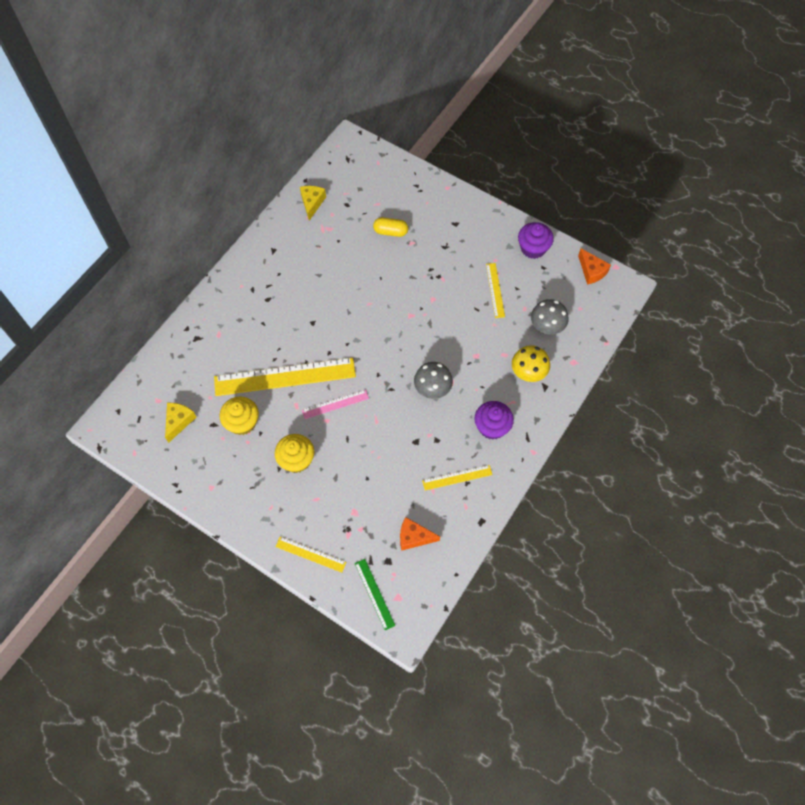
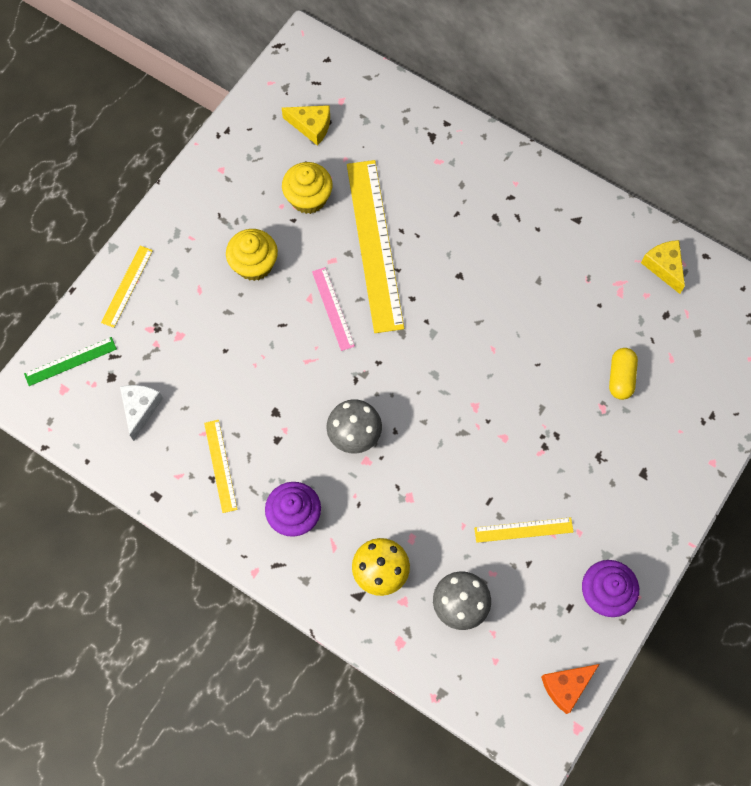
camera: 90 degrees right, 5 degrees up
(312, 203) = (664, 267): yellow cheese -> yellow cheese turned 120 degrees counterclockwise
(414, 537) = (140, 409): orange cheese -> white cheese

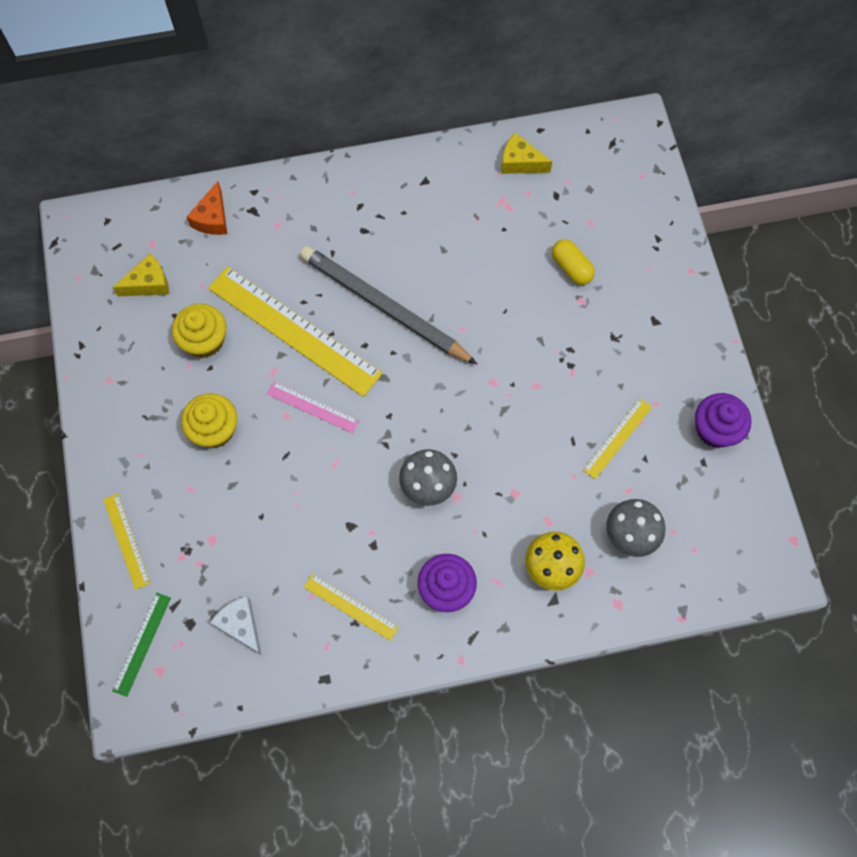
camera: 45 degrees left, 0 degrees up
(453, 284) = (384, 307): none -> grey pencil
(566, 686) = (757, 519): orange cheese -> orange cheese (212, 218)

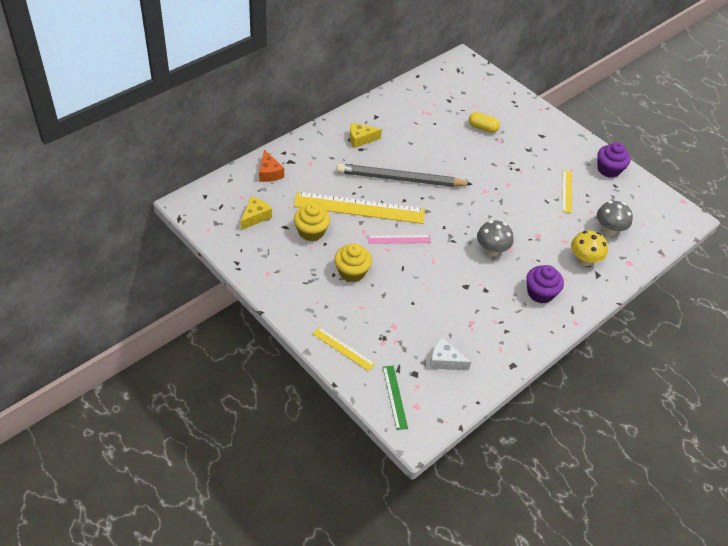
camera: 35 degrees left, 20 degrees down
(351, 607) = (498, 324): yellow ruler -> none
(520, 162) = (419, 92): yellow cheese -> yellow cheese (360, 139)

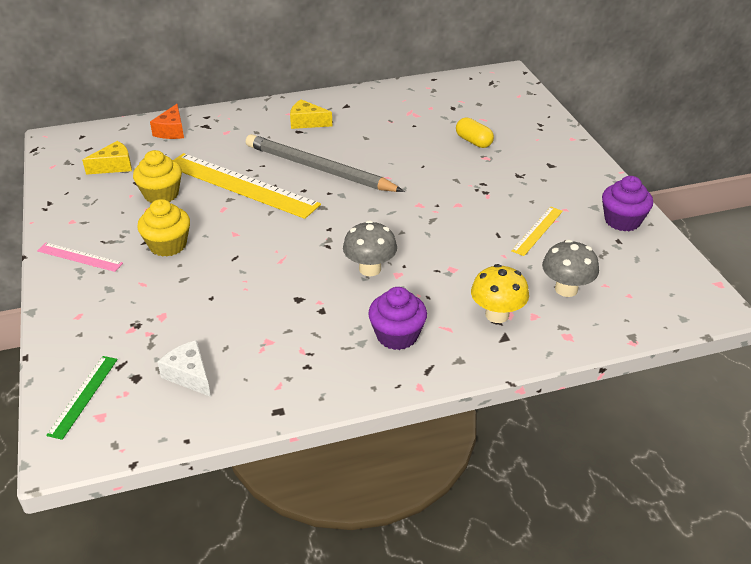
camera: 30 degrees right, 10 degrees down
(343, 348) = (76, 321): yellow ruler -> none
(399, 239) = (259, 227): pink ruler -> pink ruler (79, 257)

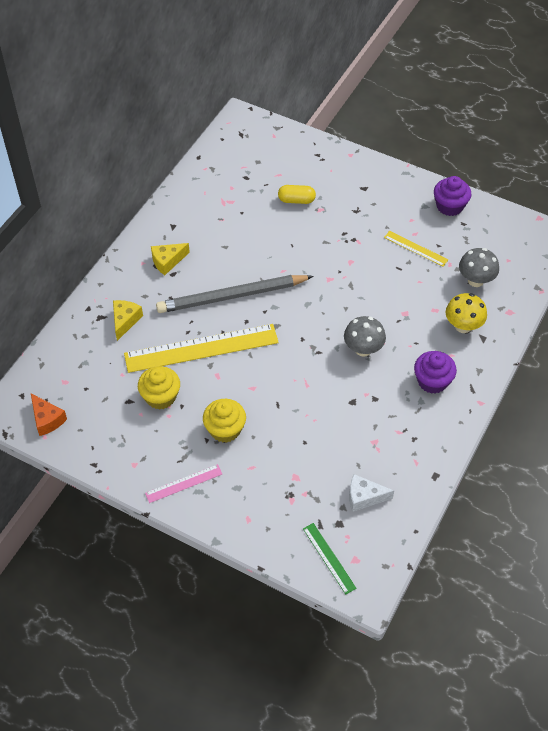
camera: 45 degrees left, 15 degrees up
(114, 166) = (90, 401): yellow cheese -> yellow cheese (125, 321)
(171, 131) = (82, 340): orange cheese -> orange cheese (47, 419)
(537, 230) = (415, 248): yellow ruler -> yellow ruler turned 45 degrees counterclockwise

